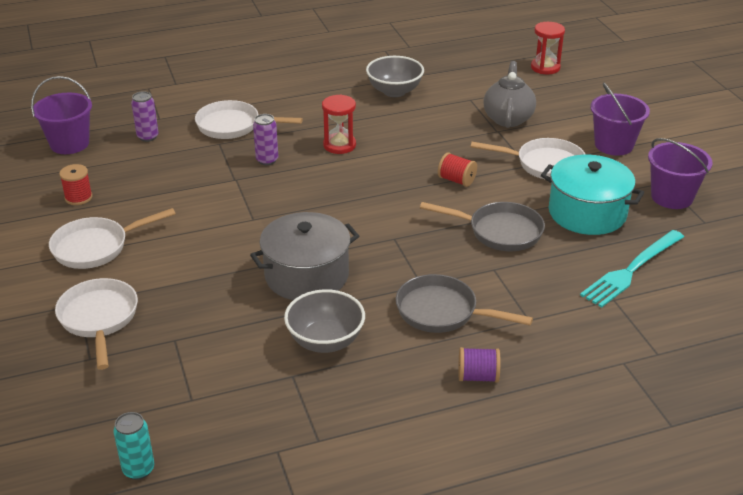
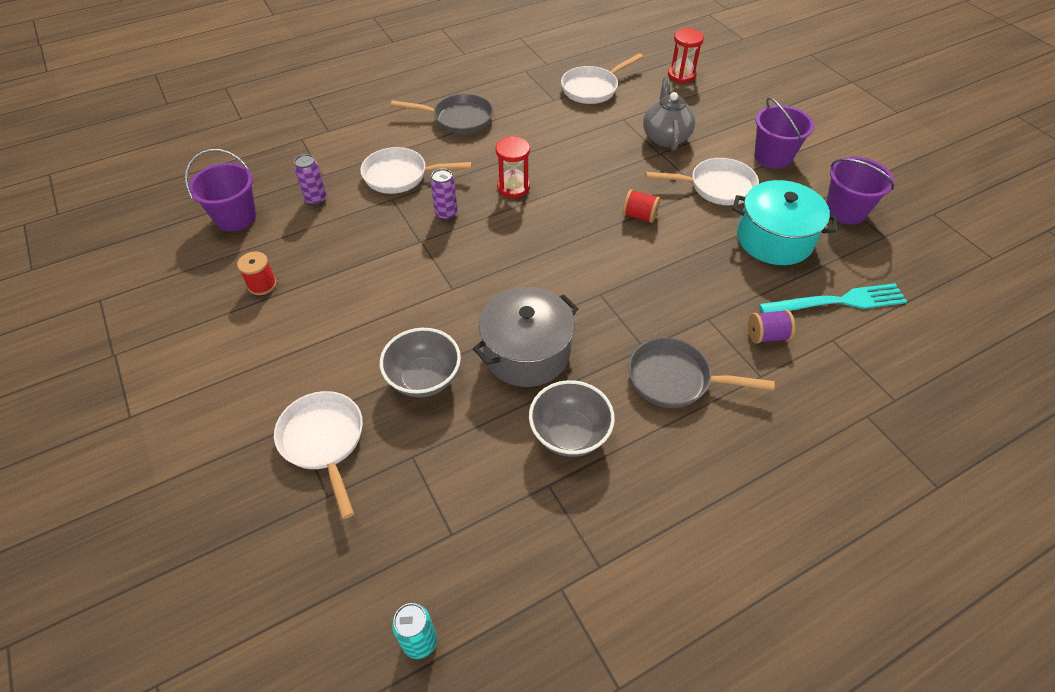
camera: 10 degrees left, 15 degrees up
(96, 247) = (297, 346): white pan -> white pan (593, 88)
(394, 91) = (548, 117): grey bowl -> grey bowl (424, 379)
(478, 376) = (735, 456): purple spool -> purple spool (767, 336)
(499, 232) = (699, 272): grey pan -> grey pan (458, 119)
(631, 270) = (837, 302): turquoise fork -> turquoise fork turned 135 degrees counterclockwise

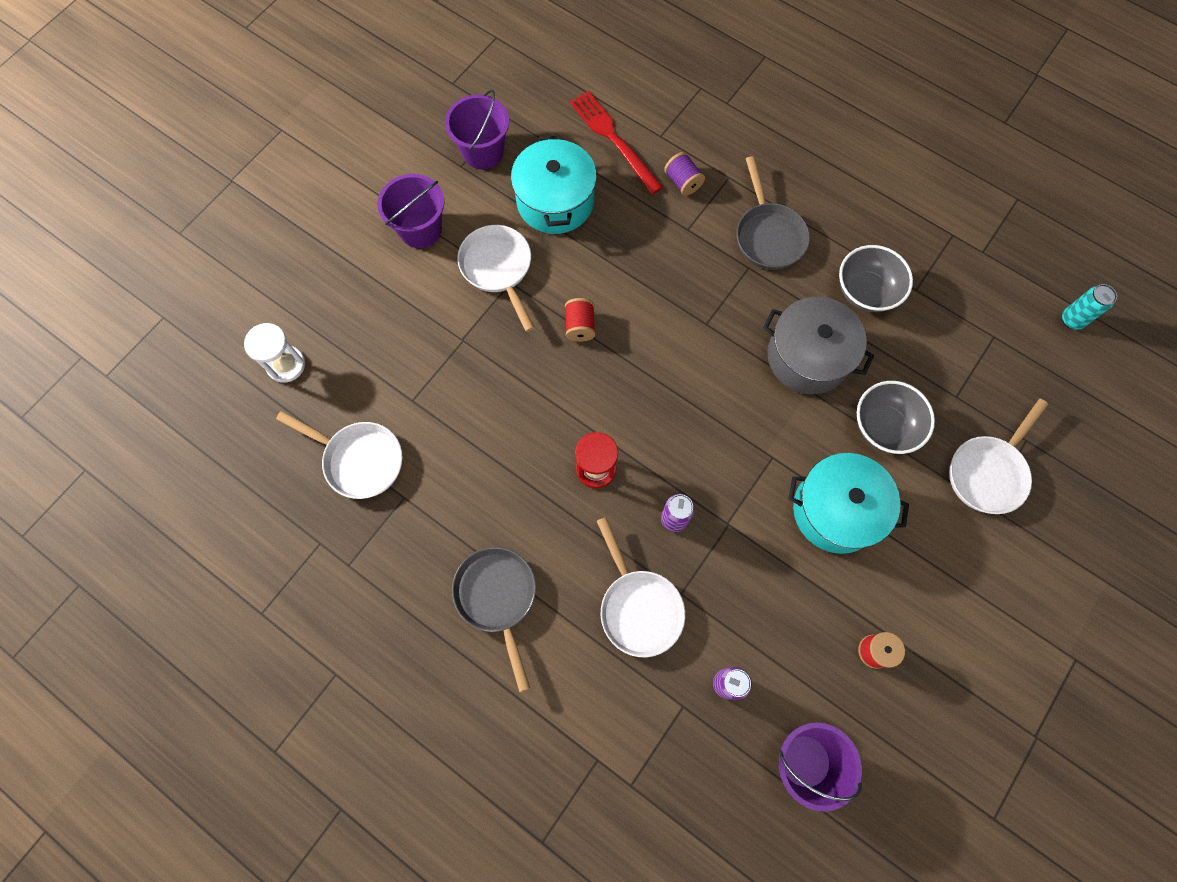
camera: 115 degrees left, 20 degrees up
(379, 310) = (836, 510): none -> turquoise pot
(665, 137) = (430, 343): grey teapot -> none
(681, 75) = (286, 365): red hourglass -> white hourglass
(837, 302) = (614, 139): turquoise fork -> red fork

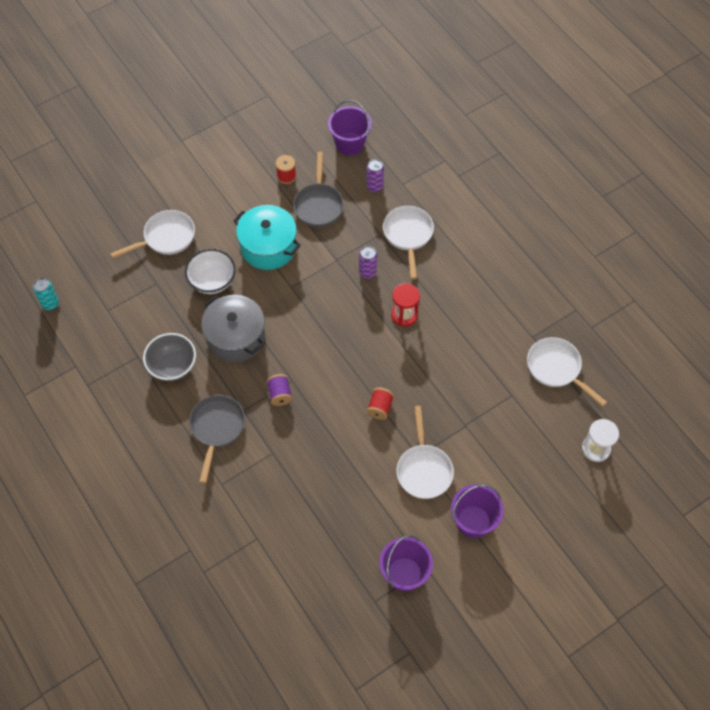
camera: 160 degrees left, 10 degrees down
(497, 598) = (489, 265): grey pan -> grey pan (318, 205)
(555, 201) = (362, 510): turquoise pot -> none
(614, 139) = (295, 548): red fork -> none
(683, 182) = (258, 492): purple spool -> purple spool (280, 394)
(884, 427) = (212, 281): grey bowl -> white bowl

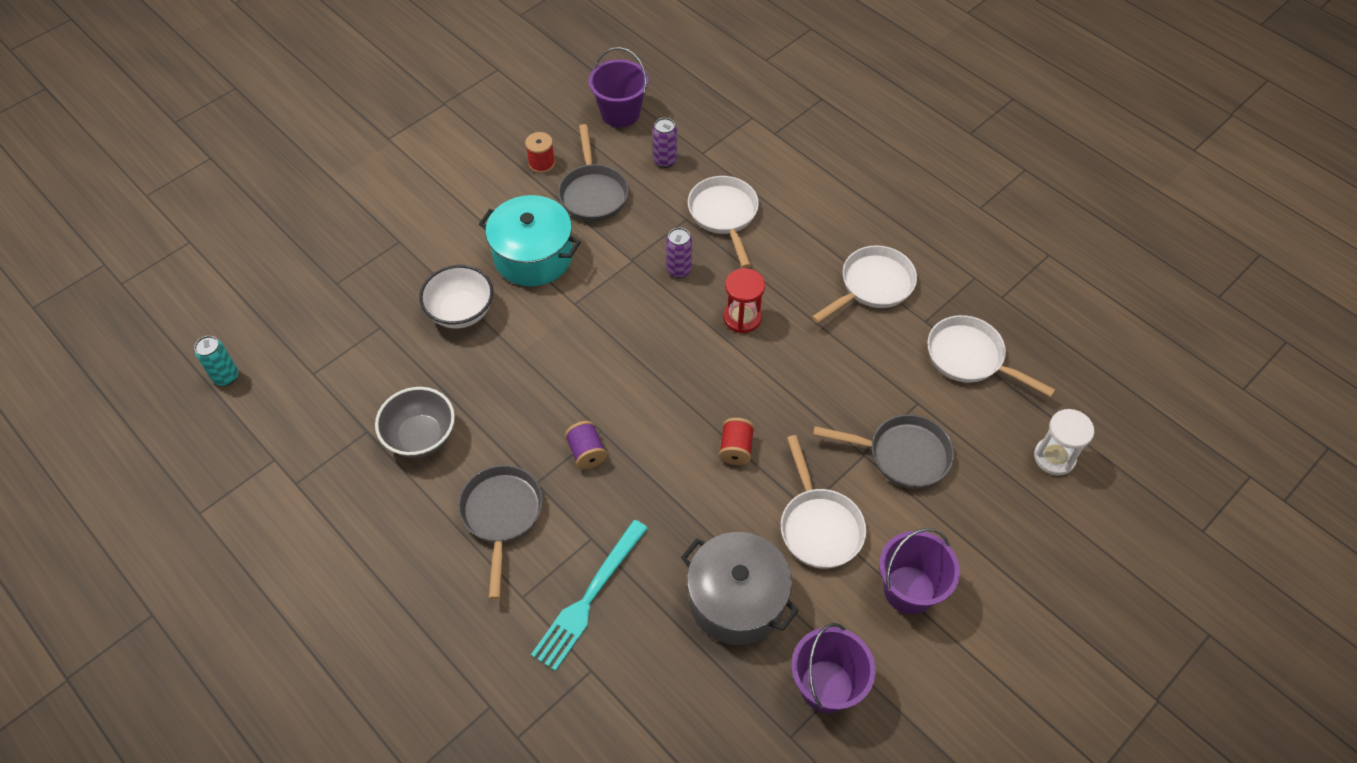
camera: 10 degrees left, 5 degrees down
(166, 238) = (385, 264): white pan -> white pan (872, 286)
(236, 337) = (508, 383): grey pot -> grey pot (737, 600)
(264, 492) = (589, 597): none -> turquoise fork
(491, 430) = (902, 455): none -> grey pan

